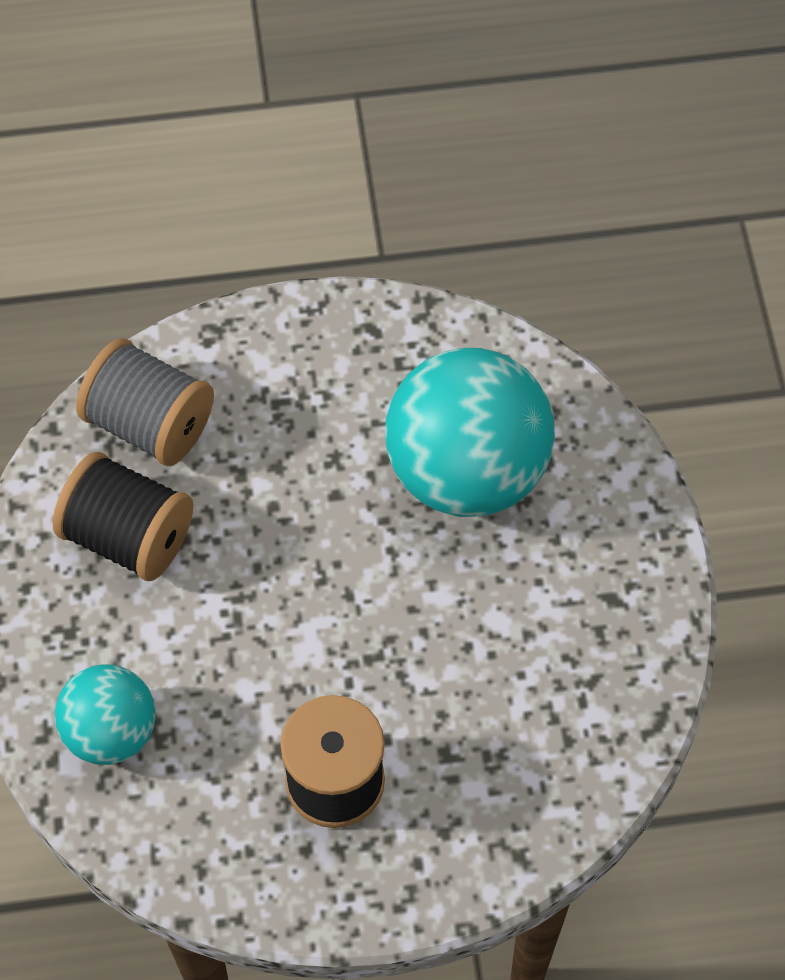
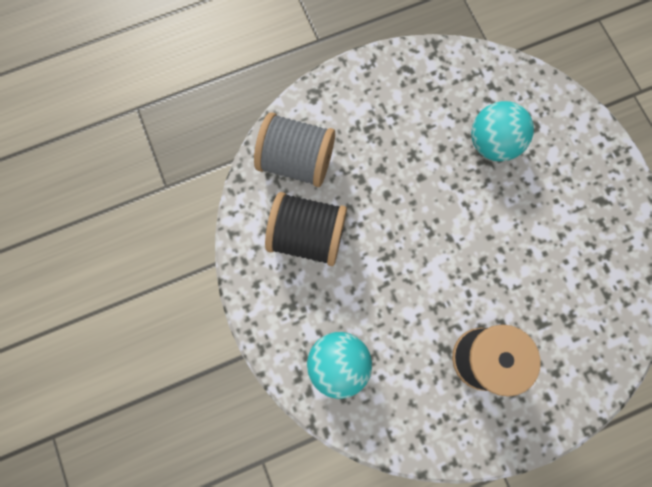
camera: 15 degrees left, 15 degrees up
(466, 471) = (492, 143): turquoise ball -> turquoise ball, size x0.56

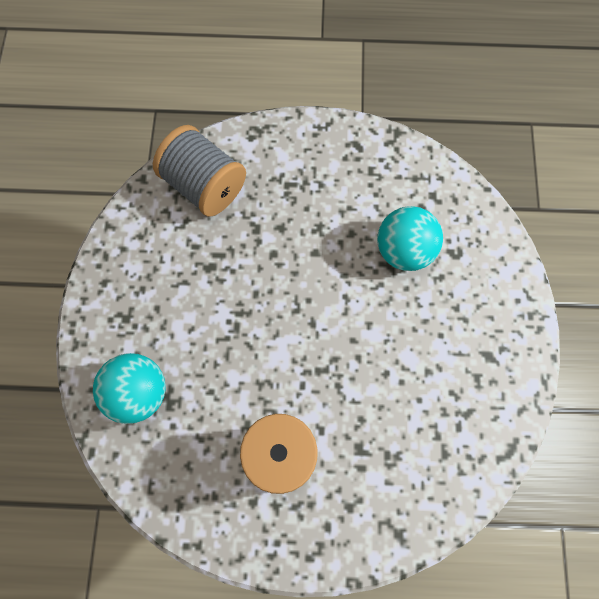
camera: 25 degrees right, 5 degrees down
(307, 235) = (176, 259): black spool -> none

